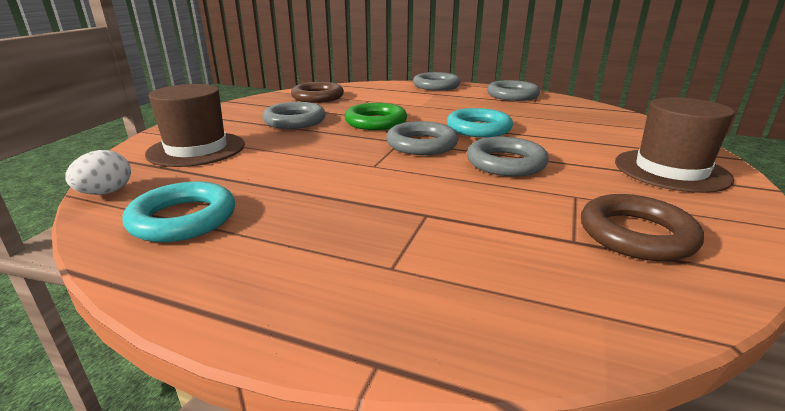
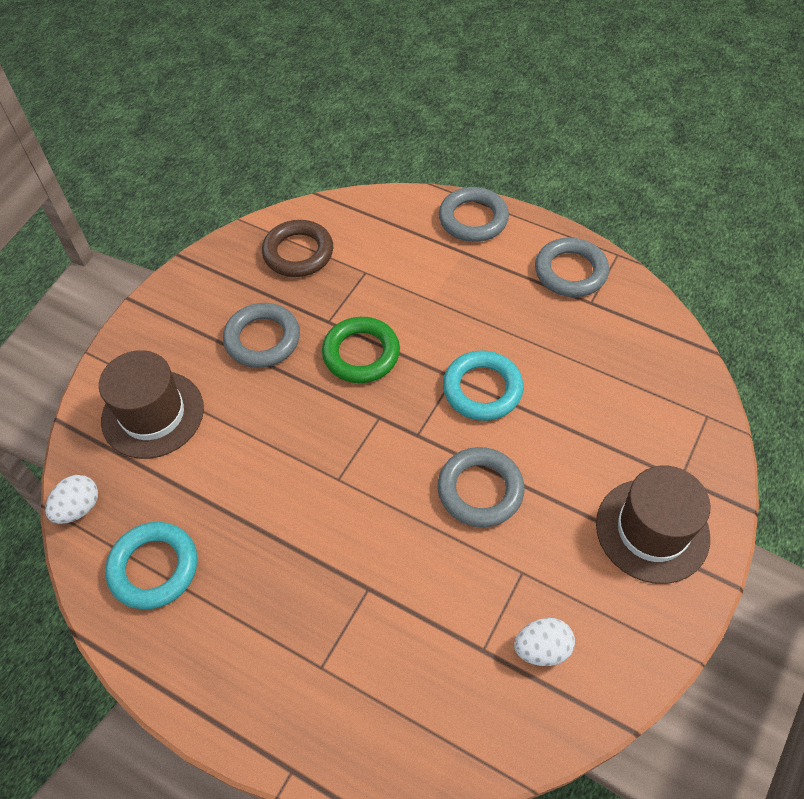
camera: 10 degrees right, 30 degrees up
(421, 144) = (401, 429): grey ring -> none
(636, 234) = (542, 648): brown ring -> white egg

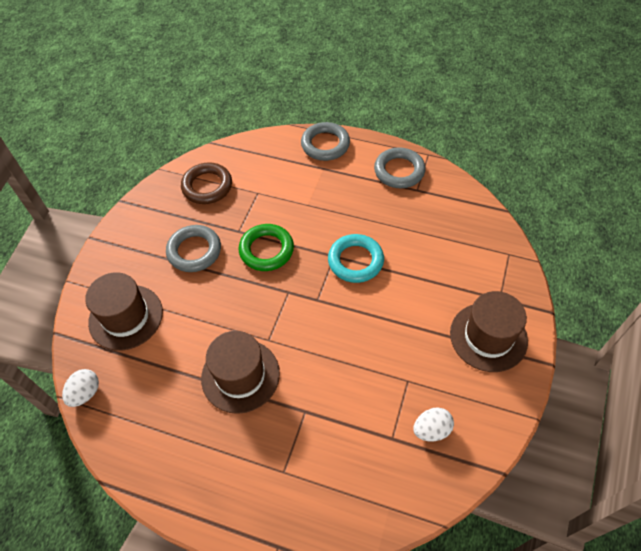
camera: 10 degrees left, 0 degrees up
(154, 568) = (150, 425): turquoise ring -> none
(289, 522) = (240, 375): none -> brown hat
(480, 490) = (368, 330): grey ring -> none

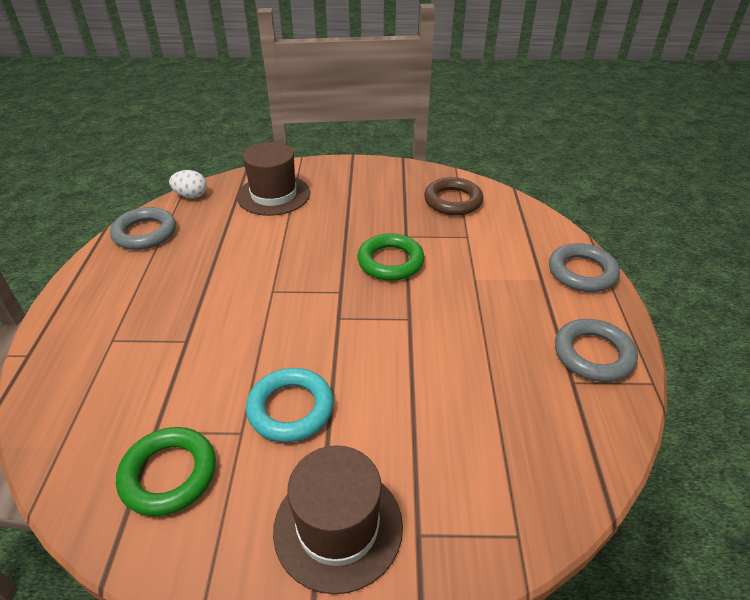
camera: 70 degrees right, 15 degrees down
(194, 251) = (365, 214): grey ring -> grey ring (145, 233)
(240, 375) = (223, 281): brown hat -> none
(355, 261) = (410, 340): turquoise ring -> turquoise ring (290, 409)
(431, 430) = (169, 474): white egg -> green ring

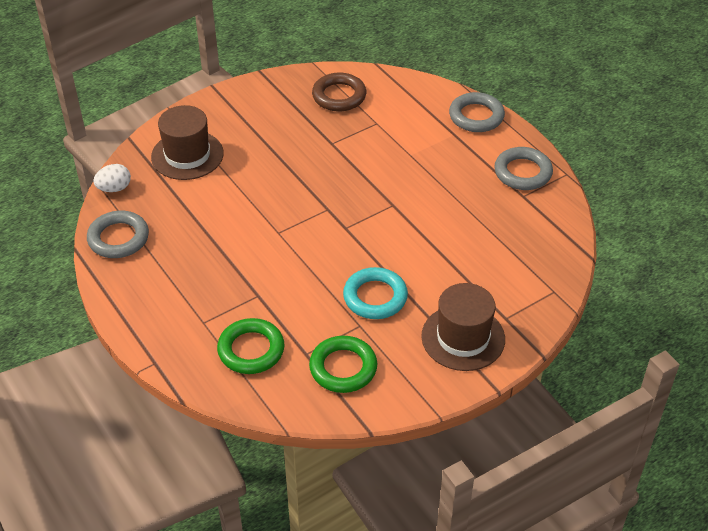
camera: 35 degrees left, 5 degrees up
(390, 261) = (340, 169): green ring -> green ring (251, 350)

